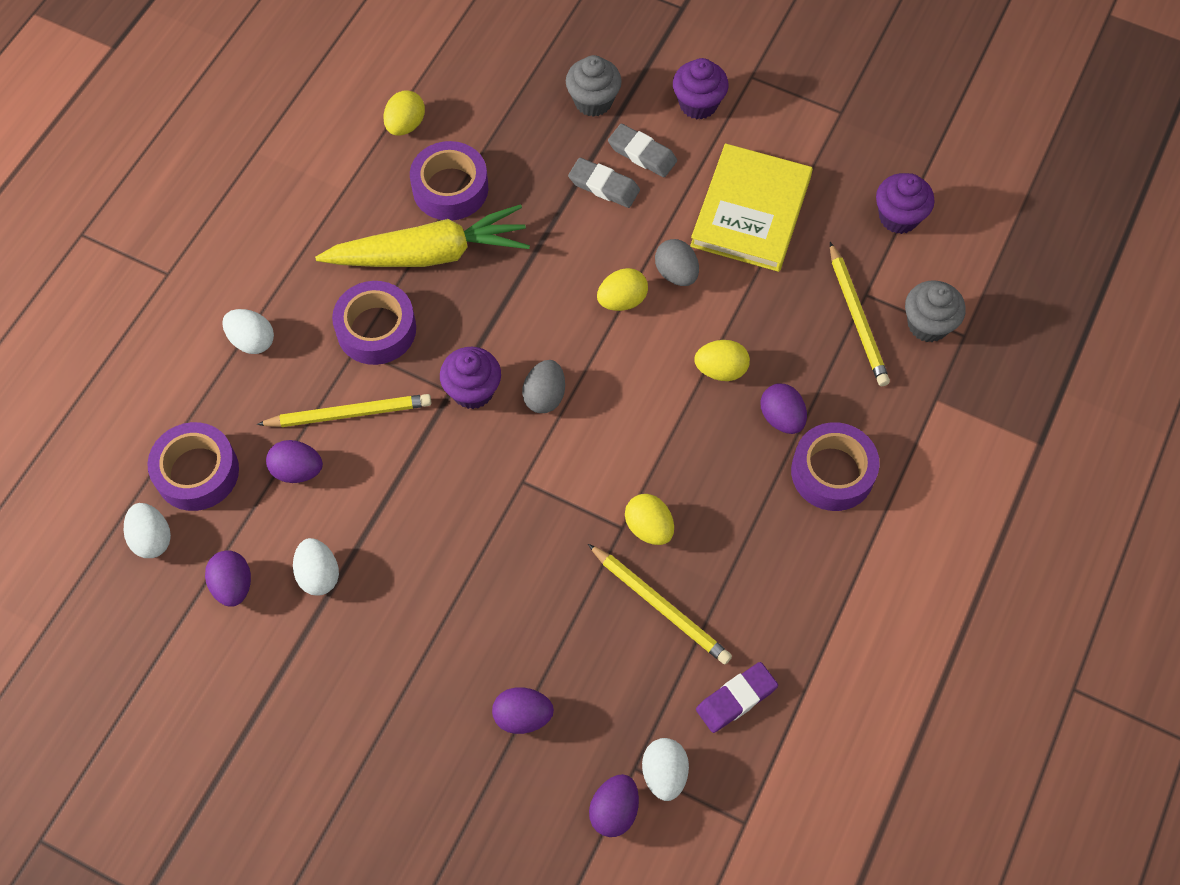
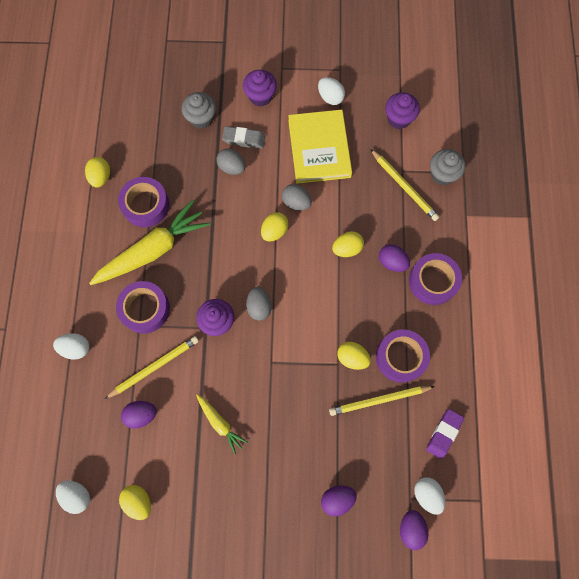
camera: 25 degrees left, 10 degrees up
(197, 472) = (83, 442): purple tape -> purple tape (400, 357)
(233, 585) = (139, 501): purple egg -> yellow egg
(318, 574) = (184, 471): white egg -> white egg (330, 97)
(404, 532) = (220, 423): none -> yellow carrot
(604, 186) = (232, 167): grey eraser -> grey egg
(660, 606) = (379, 400): yellow pencil -> yellow pencil turned 150 degrees clockwise

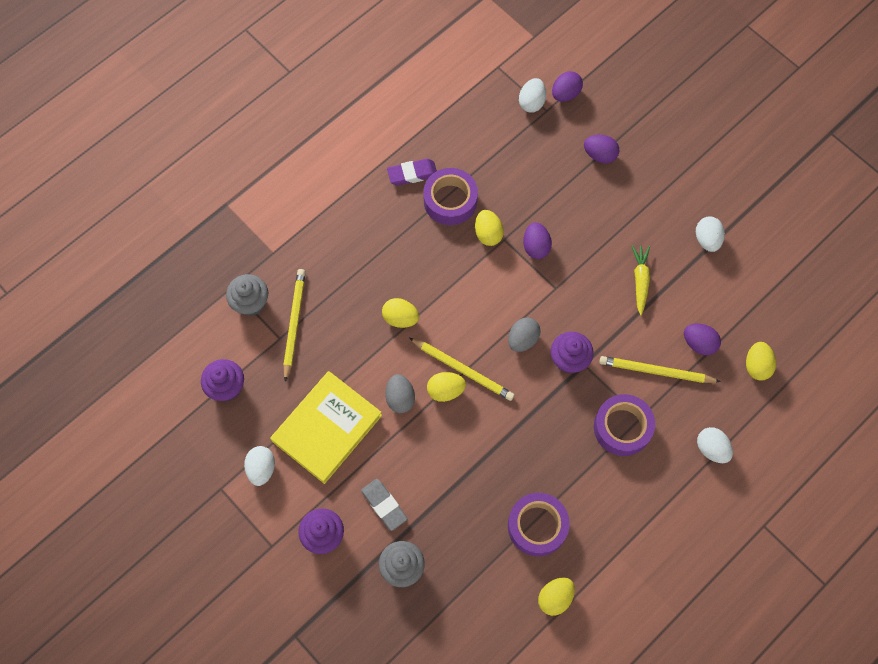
camera: 135 degrees left, 5 degrees down
(77, 495) = (801, 329): white egg -> white egg (707, 239)
(139, 501) = (754, 283): yellow egg -> yellow egg (756, 366)
(153, 250) = (569, 475): yellow carrot -> none
(232, 167) = (423, 487): grey egg -> none
(379, 400) = (499, 187): yellow pencil -> yellow pencil (462, 370)
(392, 262) = (376, 273): purple egg -> purple egg (536, 246)
(433, 281) = (361, 229): purple tape -> none
(443, 433) = (476, 125): purple eraser -> purple eraser (412, 174)

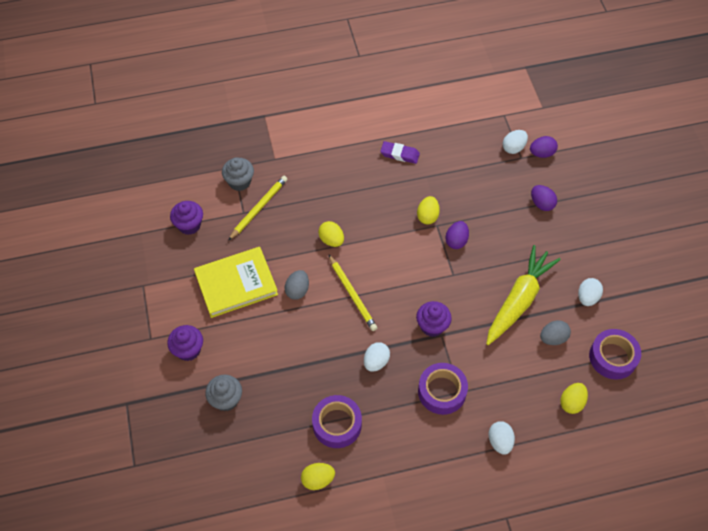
camera: 30 degrees right, 10 degrees down
(261, 468) = (177, 286): white egg -> white egg (376, 362)
(384, 505) = (241, 353): grey eraser -> none
(445, 390) = (331, 301): yellow egg -> none
(450, 200) = (415, 183): purple tape -> purple tape (612, 357)
(522, 339) = (407, 296): grey egg -> grey egg (553, 338)
(640, 280) = (519, 300): yellow carrot -> yellow carrot, size x1.99
(656, 371) = (492, 367): yellow pencil -> none
(699, 343) = (536, 364): purple egg -> none

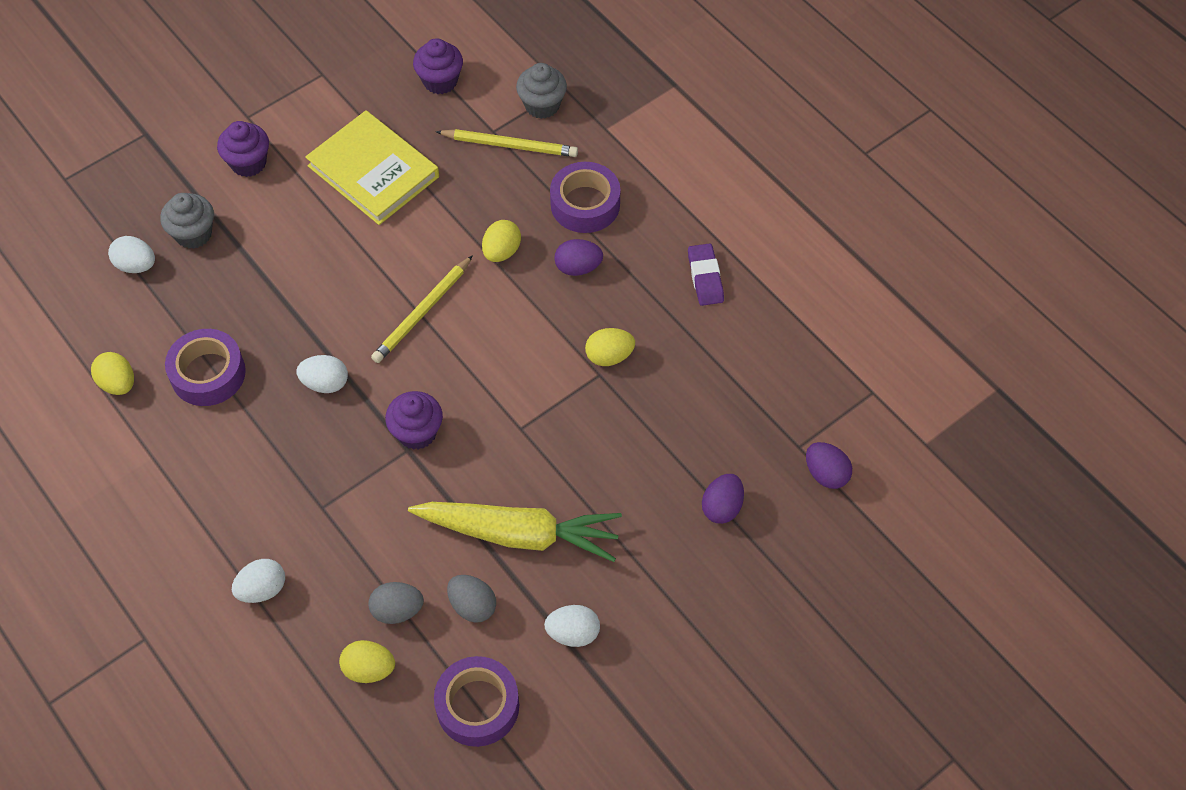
camera: 65 degrees right, 0 degrees up
(297, 290) = (397, 245): grey egg -> grey egg (397, 610)
(442, 391) = (313, 484): purple tape -> purple tape (585, 204)
(456, 241) = (584, 411): purple egg -> purple egg (578, 267)
(513, 148) = (812, 428): white egg -> white egg (136, 265)

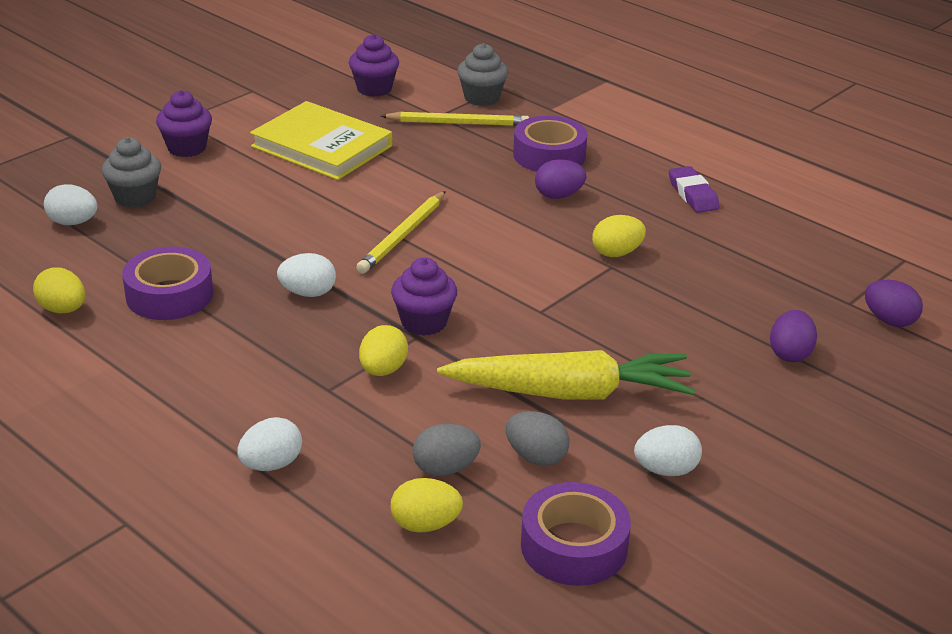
camera: 10 degrees left, 25 degrees down
(501, 251) = (474, 190): yellow egg -> yellow egg (383, 370)

